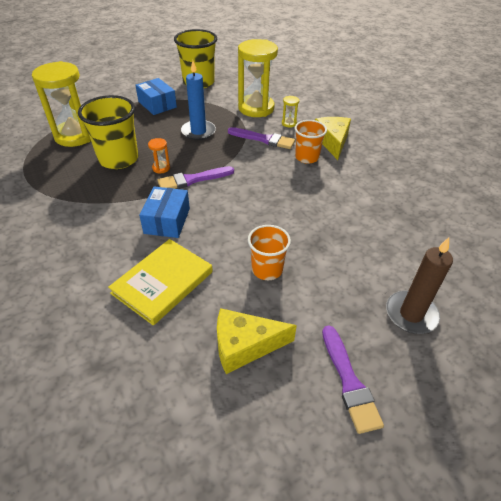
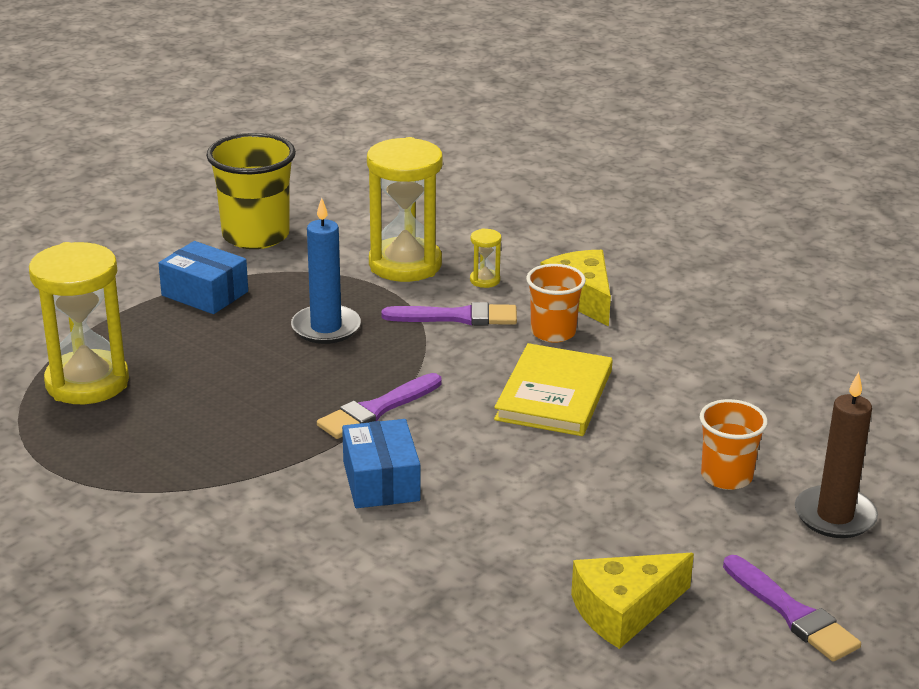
camera: 20 degrees left, 15 degrees down
(118, 159) = (211, 404): yellow cup -> none
(161, 168) = (304, 403): orange hourglass -> none
(163, 282) = (442, 566): yellow book -> yellow book (554, 395)
(267, 269) = (594, 510): orange cup -> orange cup (726, 476)

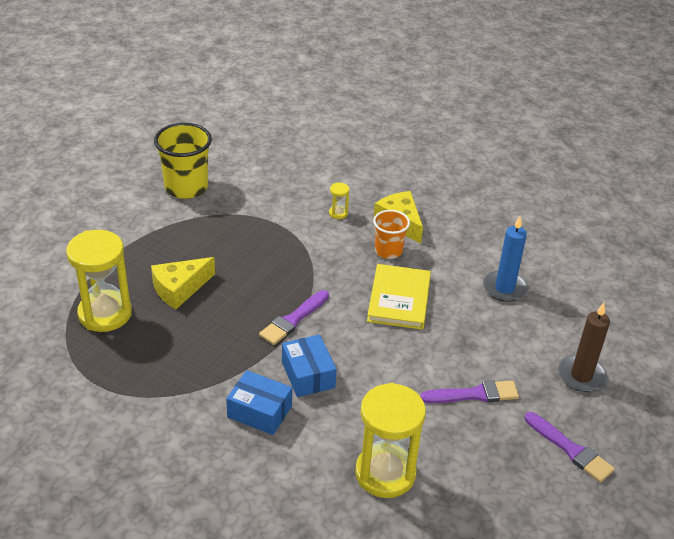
camera: 10 degrees left, 10 degrees up
(205, 293) = (164, 236): blue box -> blue box (259, 411)
(326, 328) = (247, 258): blue candle -> blue candle (504, 288)
(405, 264) = (286, 204): yellow hourglass -> yellow hourglass (385, 473)
(457, 317) = (327, 243): purple brush -> purple brush (474, 394)
(624, 610) = (473, 458): yellow cheese -> yellow cheese (179, 289)
(726, 476) = (513, 352): orange cup -> none

